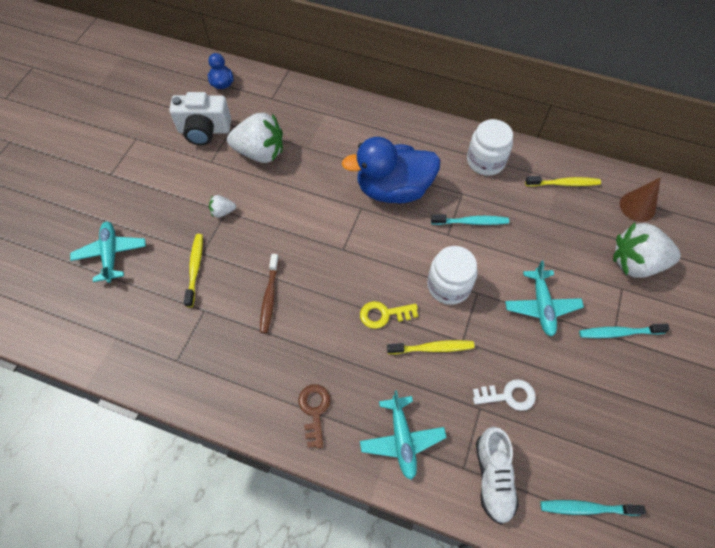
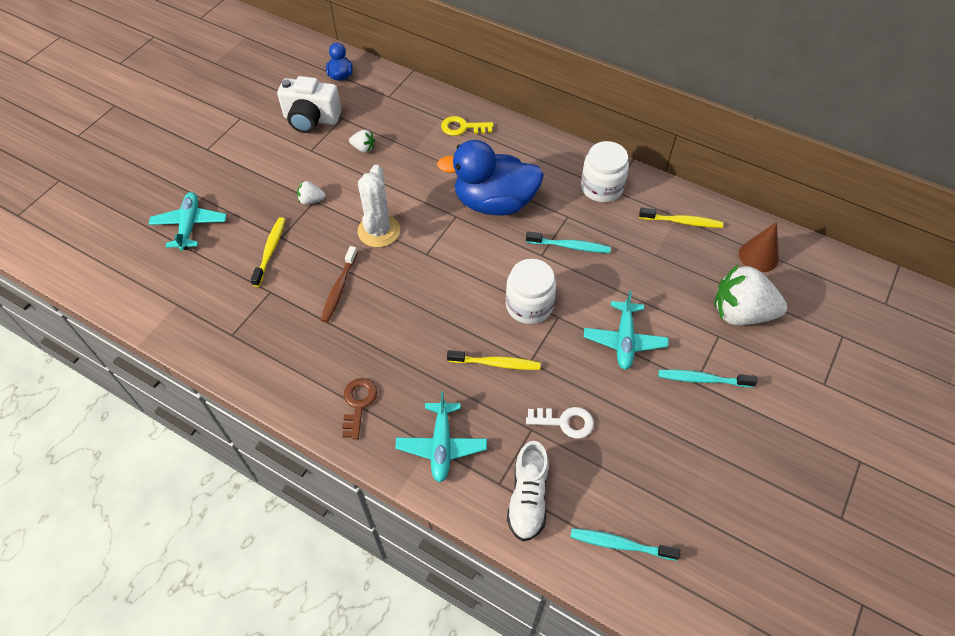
camera: 10 degrees right, 5 degrees down
(260, 153) = (363, 148): white strawberry -> white strawberry, size x0.44
(293, 233) = (379, 231): none -> white cactus
(384, 314) = (453, 323): yellow key -> yellow key (463, 127)

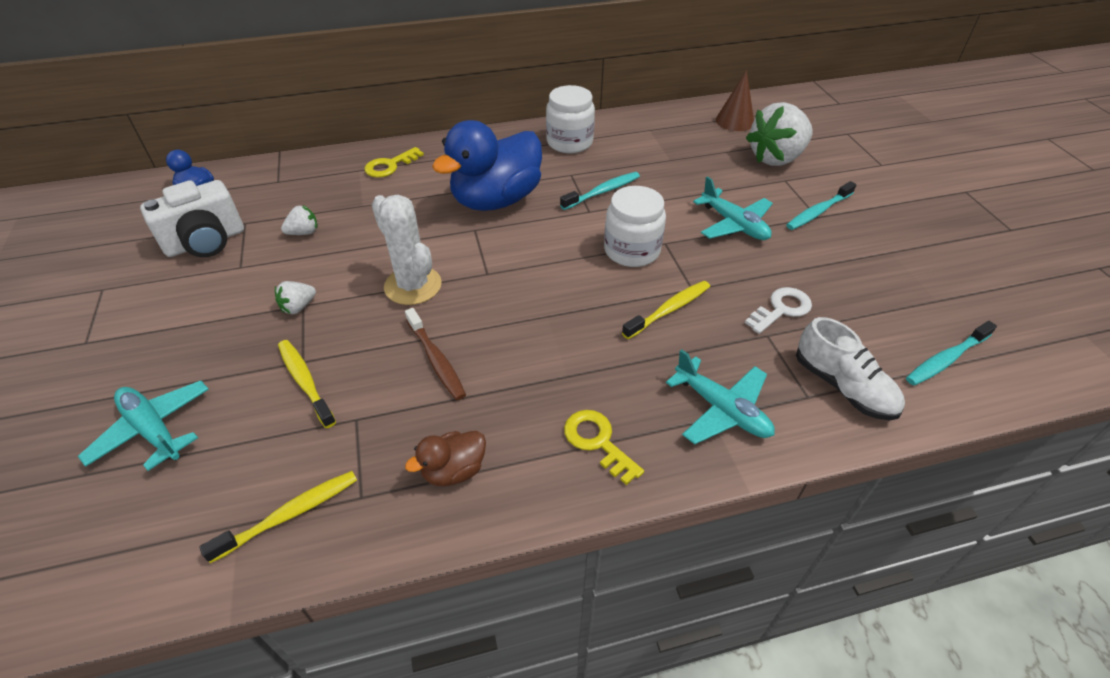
camera: 45 degrees left, 10 degrees down
(280, 357) = (454, 470): none -> brown duck
(358, 404) = (598, 442): brown key -> yellow key
(682, 222) = (658, 130): yellow toothbrush -> yellow toothbrush (290, 514)

